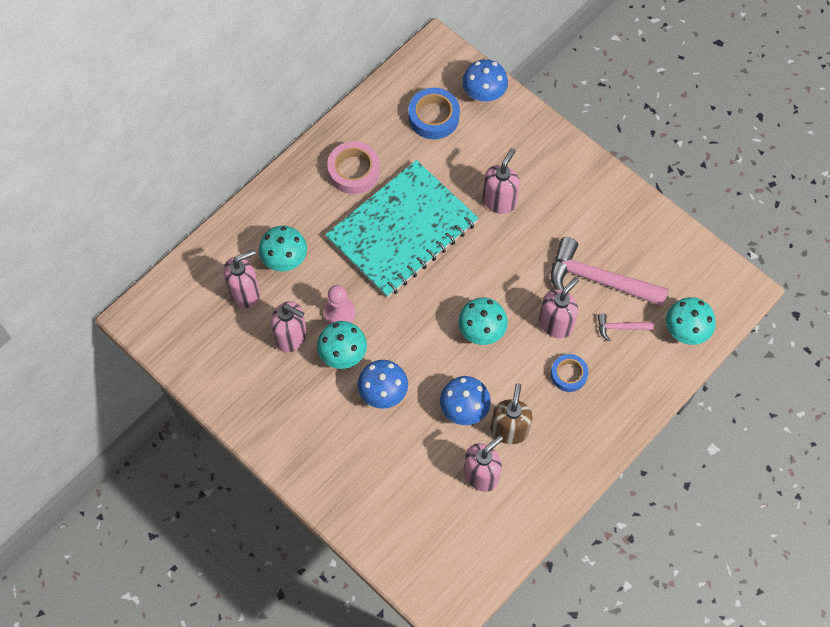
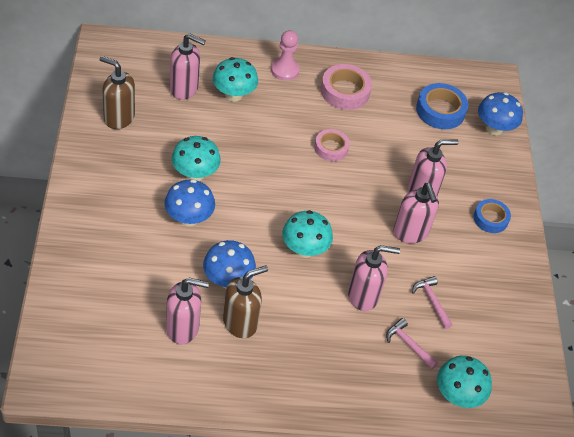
camera: 40 degrees right, 15 degrees down
(233, 368) = (118, 118): none -> brown soap dispenser
(291, 337) = (177, 136): pink soap dispenser -> pink soap dispenser (410, 233)
(339, 313) = (225, 152): pink pawn -> pink pawn (284, 70)
(402, 230) = (331, 148): turquoise notebook -> pink tape
(568, 374) = (329, 334): blue tape -> blue tape (490, 219)
(598, 280) = (432, 301): pink hammer -> pink hammer, size x0.46

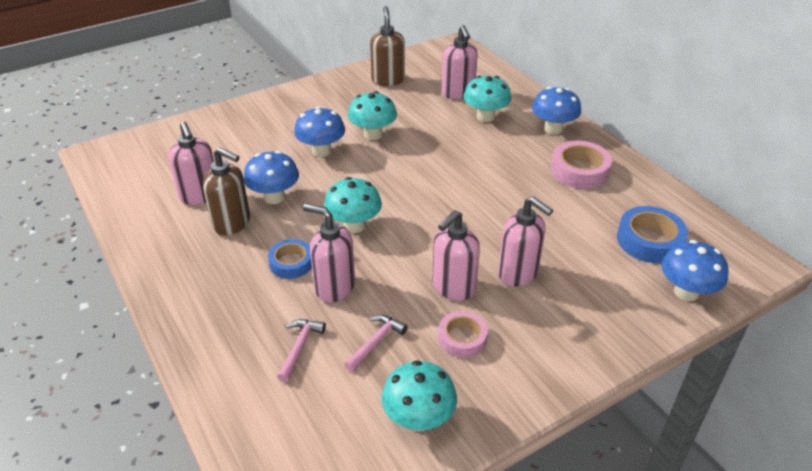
camera: 65 degrees right, 10 degrees down
(284, 70) = (553, 129): pink pawn -> blue mushroom
(331, 148) = (497, 191): pink tape -> pink tape (462, 338)
(363, 296) = (334, 287): pink soap dispenser -> pink soap dispenser turned 150 degrees clockwise
(457, 395) = (260, 420): turquoise mushroom -> turquoise mushroom (418, 419)
(490, 219) = (548, 344): blue tape -> blue tape (291, 263)

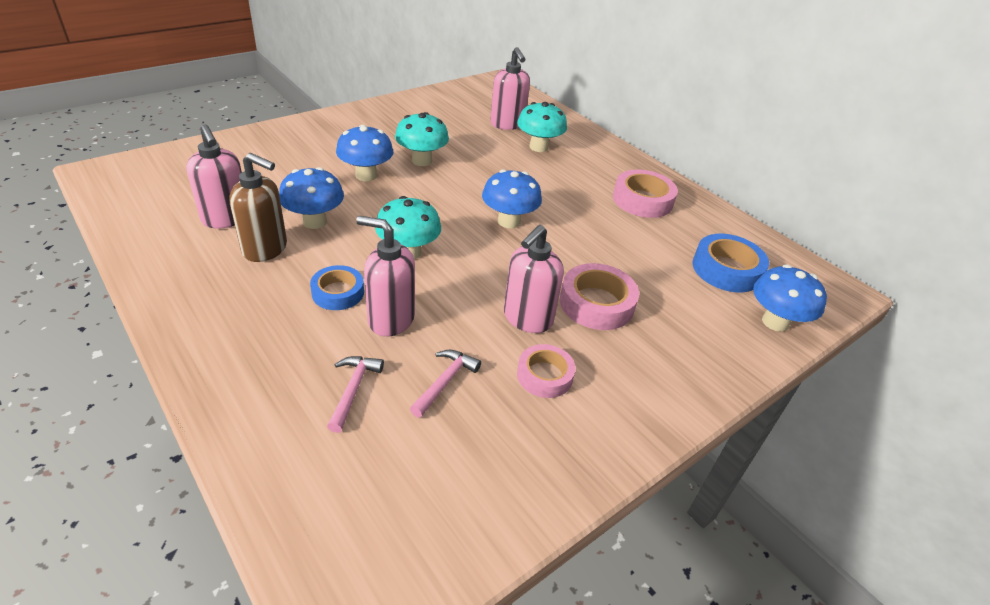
camera: 10 degrees left, 0 degrees up
(388, 80) = (433, 109): brown soap dispenser -> none
(418, 419) = (505, 472): turquoise mushroom -> none
(518, 273) = (596, 303): pink soap dispenser -> pink tape
(553, 129) = (609, 160): blue mushroom -> blue mushroom (509, 221)

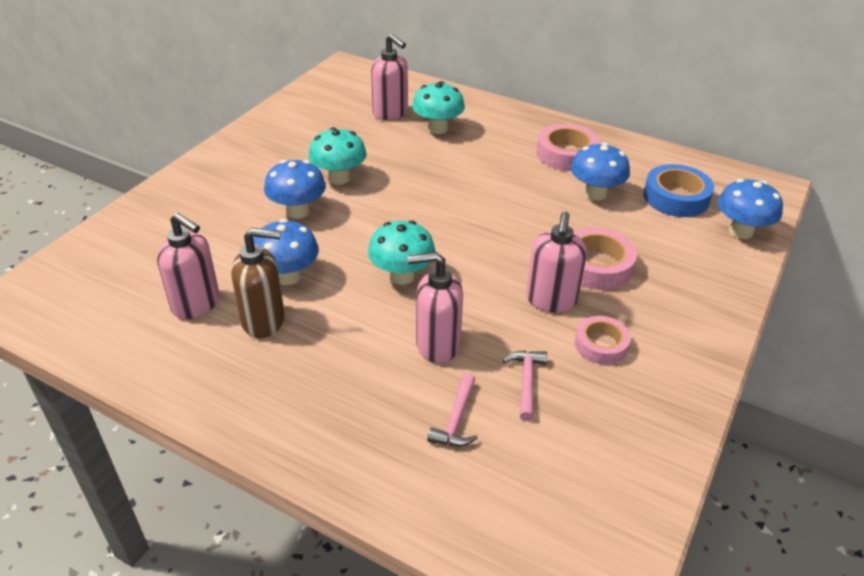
camera: 20 degrees left, 0 degrees up
(338, 292) = (369, 338): blue tape -> none
(353, 390) = (456, 420): pink hammer -> pink hammer turned 150 degrees counterclockwise
(509, 221) = (467, 214): blue mushroom -> blue mushroom (595, 194)

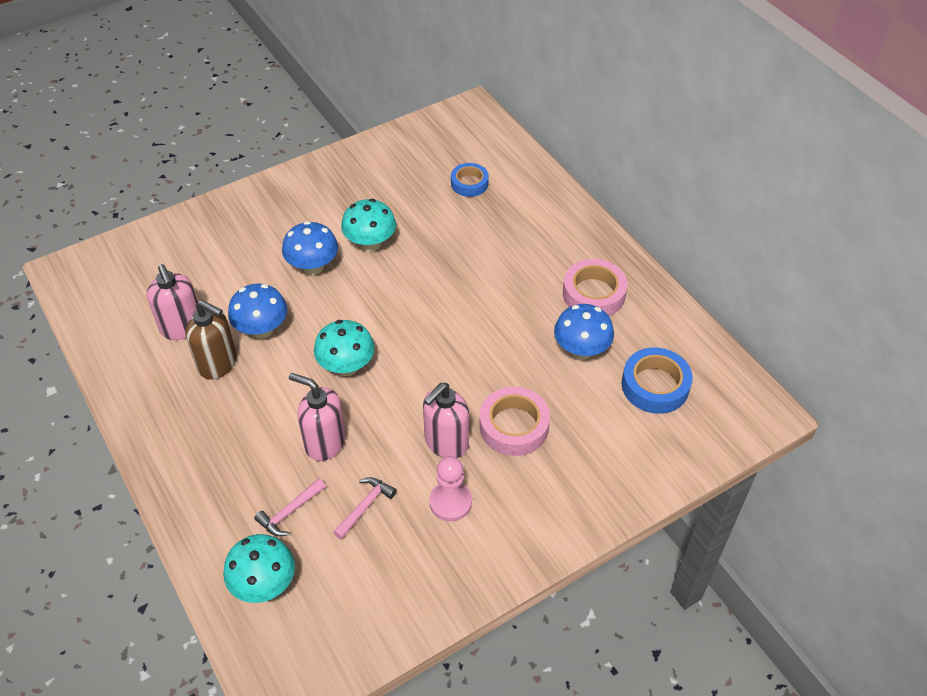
camera: 30 degrees right, 10 degrees up
(390, 113) = (469, 183): pink soap dispenser -> blue tape
(437, 128) = (498, 218): turquoise mushroom -> turquoise mushroom (264, 584)
(601, 345) = (450, 502): pink tape -> pink pawn
(740, 231) = (682, 448): blue mushroom -> none

